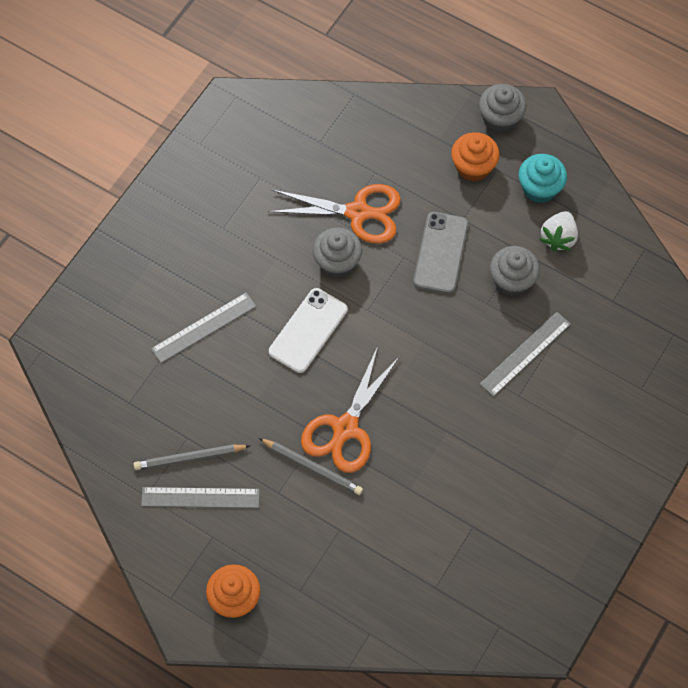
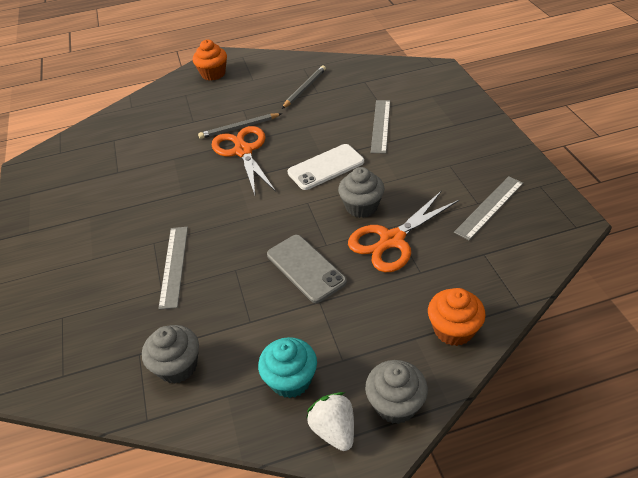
camera: 135 degrees right, 20 degrees down
(200, 497) = (278, 83): grey ruler -> grey ruler (489, 207)
(308, 330) = (326, 167): white phone -> white phone turned 75 degrees clockwise
(473, 167) = (362, 343): orange cupcake -> orange cupcake (453, 330)
(512, 280) = (234, 297): grey cupcake -> grey cupcake (177, 366)
(558, 238) = (231, 357): white strawberry -> white strawberry (334, 430)

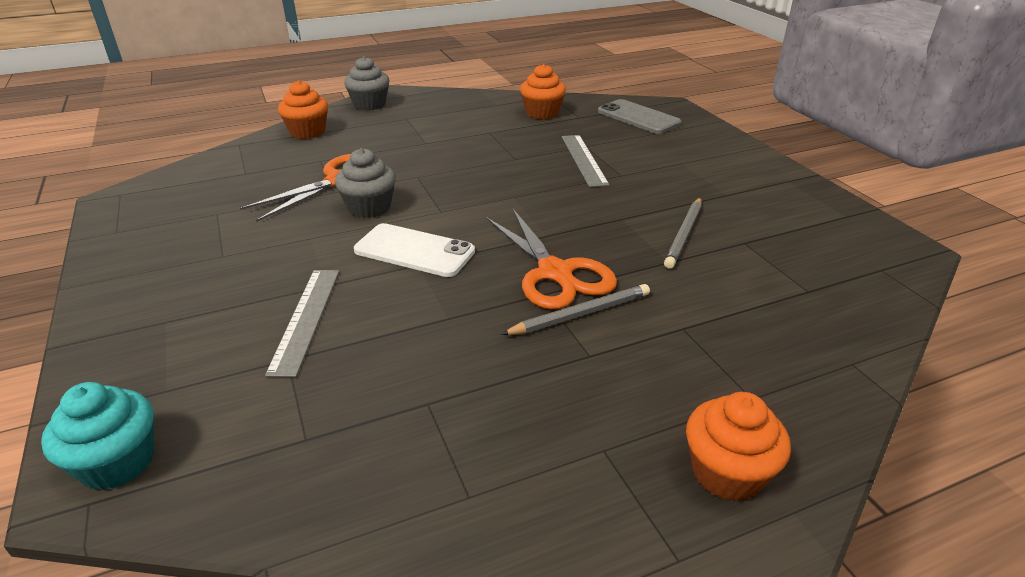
camera: 170 degrees right, 10 degrees down
(177, 366) = (542, 113): grey cupcake -> orange cupcake
(290, 380) = (448, 110): turquoise cupcake -> turquoise cupcake (117, 462)
(304, 89) = (459, 414): grey pencil -> grey pencil (684, 234)
(305, 268) = (440, 160): grey phone -> grey phone (638, 117)
(326, 167) = (414, 251): white phone -> white phone turned 60 degrees clockwise
(334, 430) = (415, 96): white strawberry -> none
(489, 207) = (205, 209): grey ruler -> none

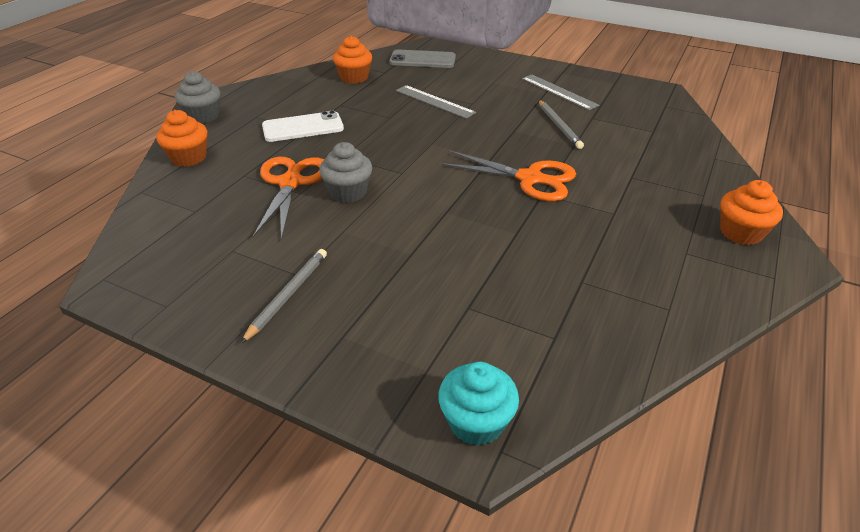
camera: 40 degrees left, 5 degrees up
(306, 319) = (436, 280): grey ruler -> grey ruler (559, 92)
(414, 251) = (429, 205): white phone -> white phone (303, 127)
(580, 314) = (577, 195): grey pencil -> grey pencil (288, 295)

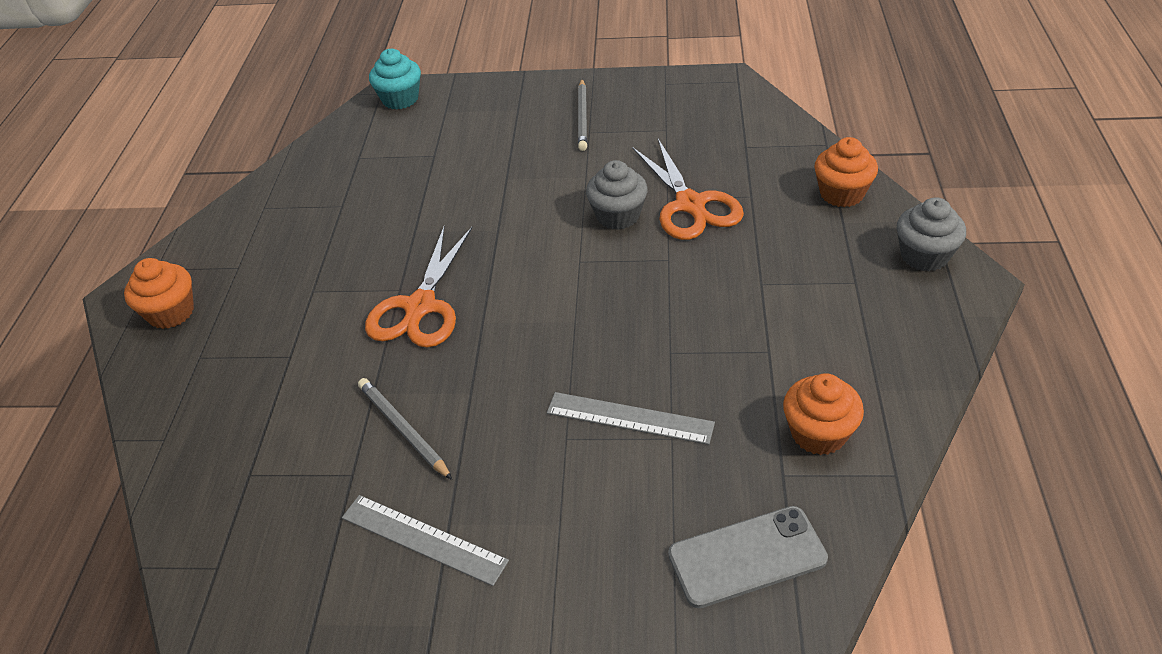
camera: 160 degrees right, 5 degrees up
(303, 127) = (769, 286): white phone -> none
(530, 178) = (420, 307): orange scissors -> orange scissors turned 75 degrees counterclockwise

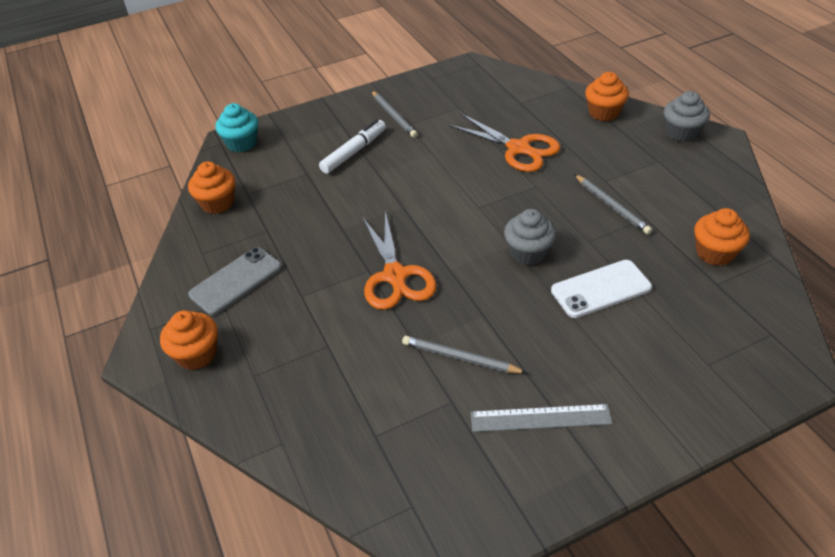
camera: 30 degrees left, 0 degrees up
(322, 158) = (217, 203): none -> orange cupcake
(503, 146) = (354, 152): none -> white marker
(618, 216) = (477, 170): grey cupcake -> grey cupcake (528, 253)
(629, 418) = (600, 289): grey ruler -> white phone
(739, 319) = (611, 206): none -> grey pencil
(747, 557) = (740, 337): grey phone -> grey phone (236, 281)

